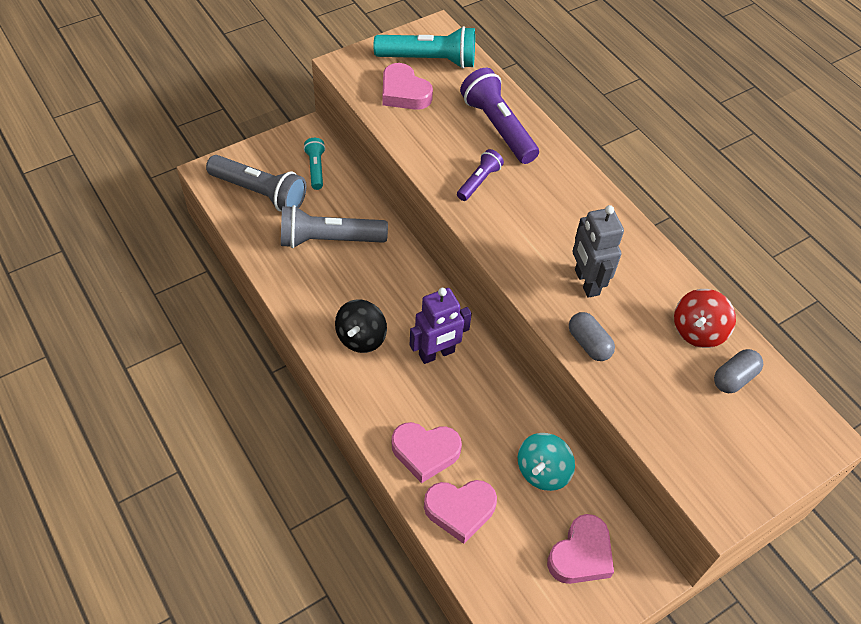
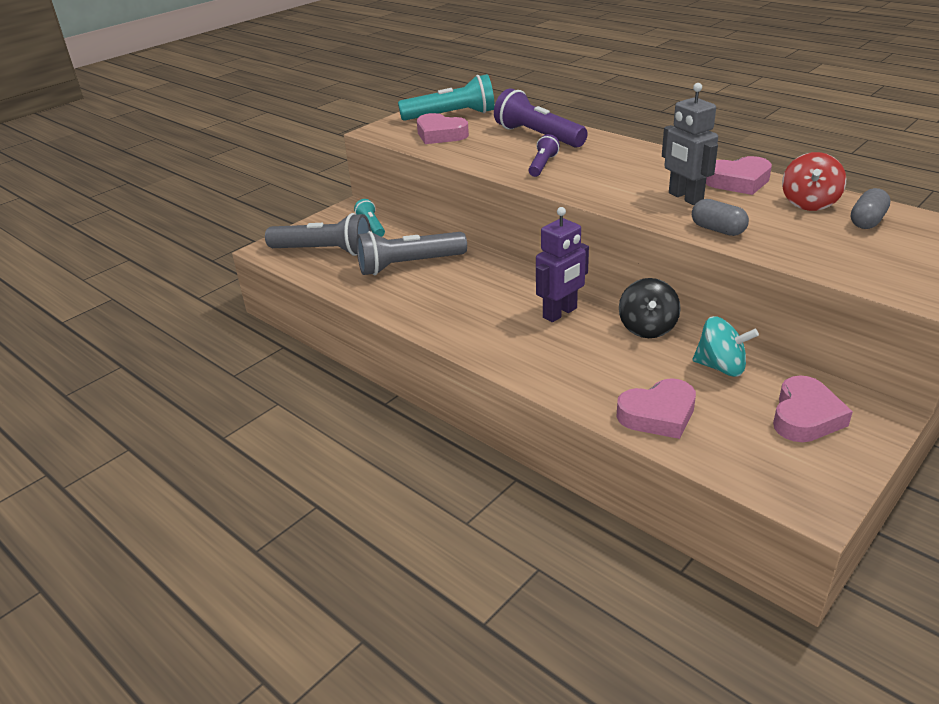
camera: 10 degrees left, 20 degrees down
(361, 338) = (478, 319): black spinning top -> black spinning top (647, 328)
(425, 452) = (593, 381): pink heart -> pink heart (738, 181)
(542, 471) = (721, 367): turquoise spinning top -> turquoise spinning top turned 90 degrees counterclockwise

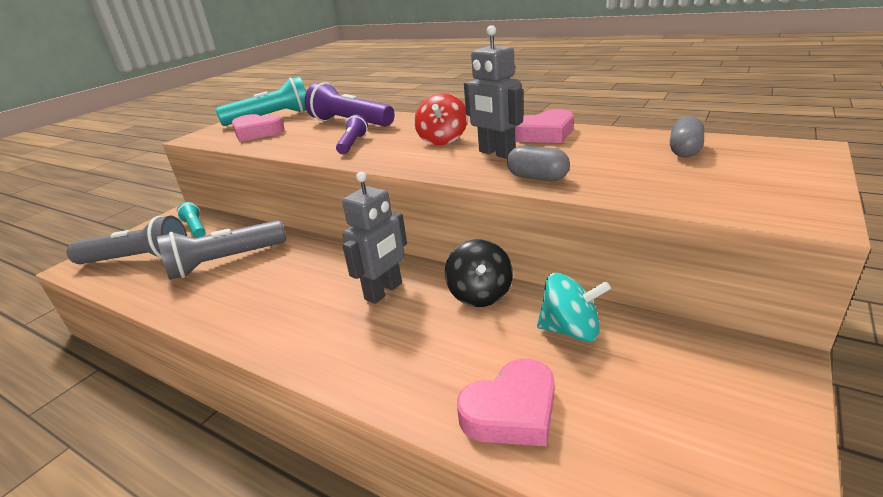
camera: 10 degrees left, 5 degrees down
(560, 313) = (384, 291): purple robot -> grey robot
(805, 416) = (690, 382): pink heart -> none
(809, 203) = (620, 142): red spinning top -> red spinning top (443, 140)

